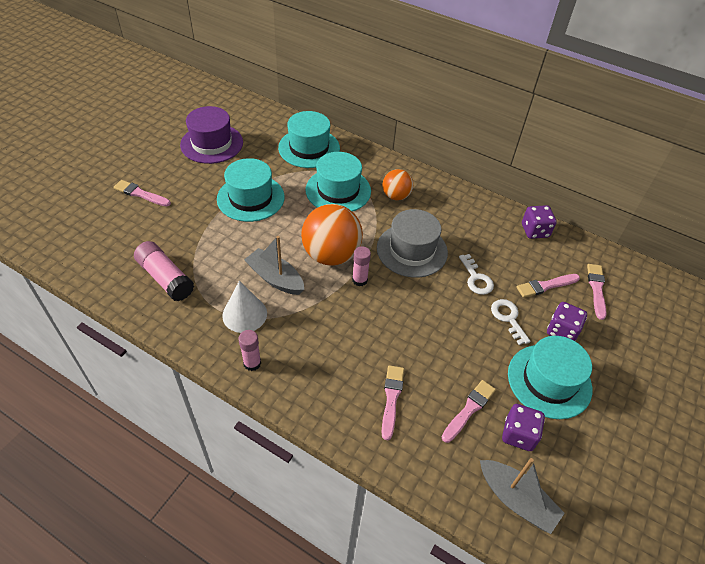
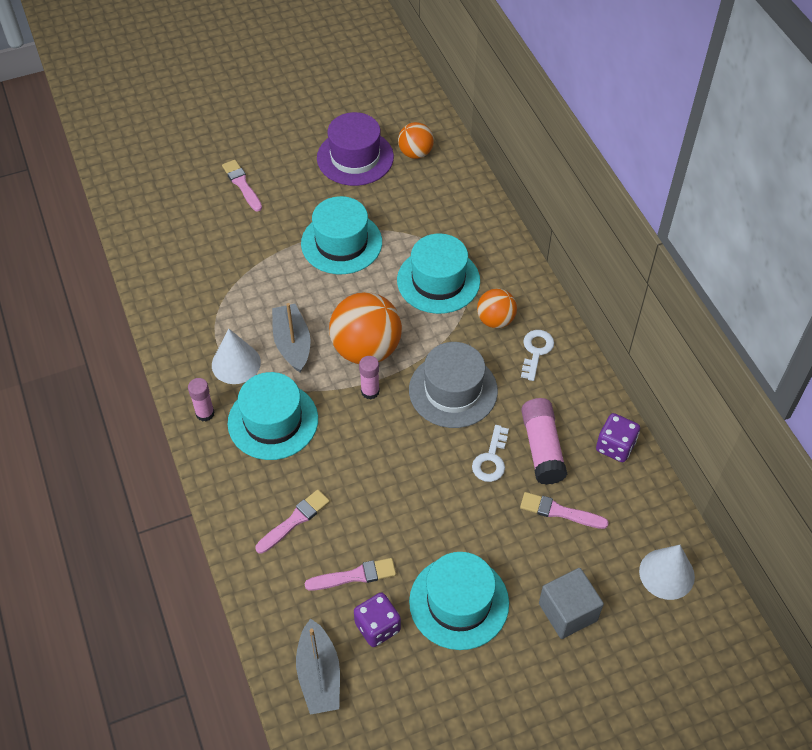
camera: 40 degrees right, 5 degrees up
(165, 278) = (197, 288): pink glue stick -> pink glue stick (542, 448)
(251, 125) = (415, 153): none -> orange ball
(309, 148) = (453, 213): turquoise hat -> turquoise hat (273, 421)
(508, 318) = (482, 519): white key -> white key (536, 351)
(561, 331) = (525, 566): purple dice -> none
(596, 289) = (615, 549): pink brush -> none
(612, 343) = (568, 612): none -> grey cube
(635, 285) = (666, 574): none -> white cone

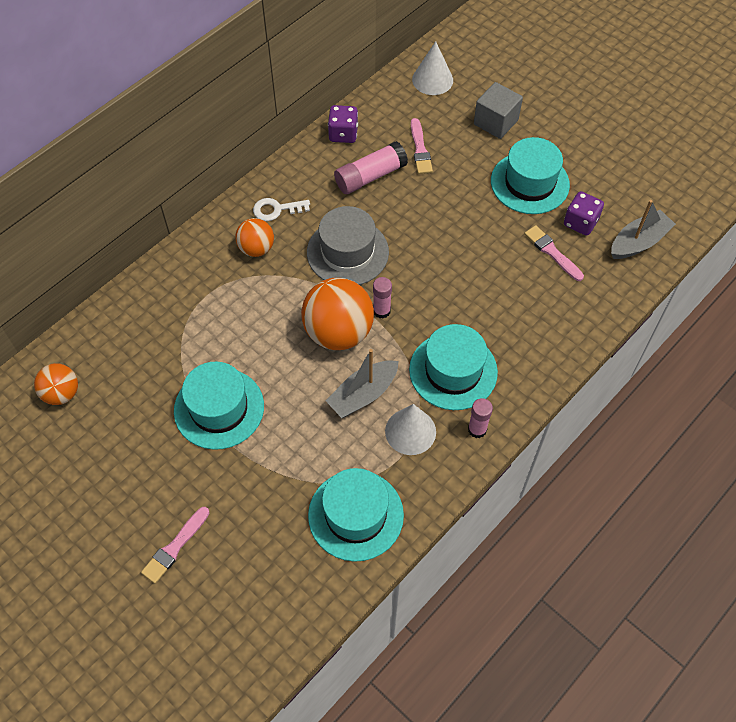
camera: 115 degrees left, 5 degrees up
(294, 520) = (533, 311): pink brush -> none
(355, 157) = (89, 449): purple hat -> none
(438, 280) = (230, 307): turquoise hat -> turquoise hat (355, 515)
(491, 459) = (399, 204): white key -> none

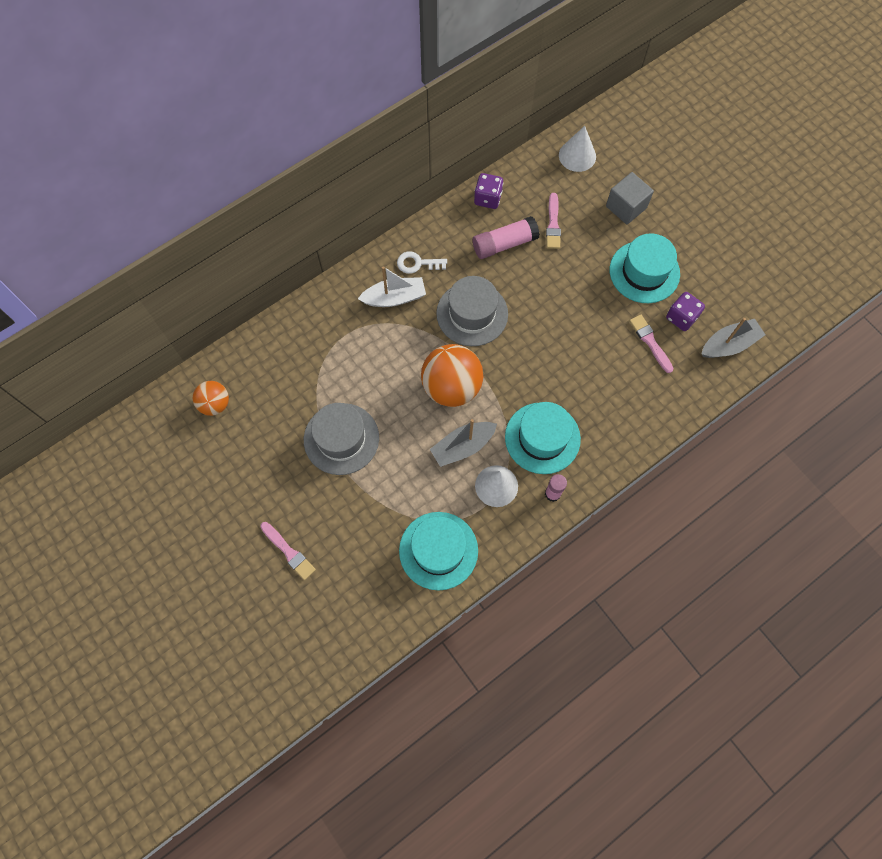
camera: 10 degrees right, 10 degrees up
(175, 547) = (289, 552): pink brush -> pink brush turned 90 degrees counterclockwise
(219, 408) = (341, 439): turquoise hat -> grey hat
(256, 248) = (394, 298): orange ball -> white boat
(381, 311) = (491, 373): pink glue stick -> none

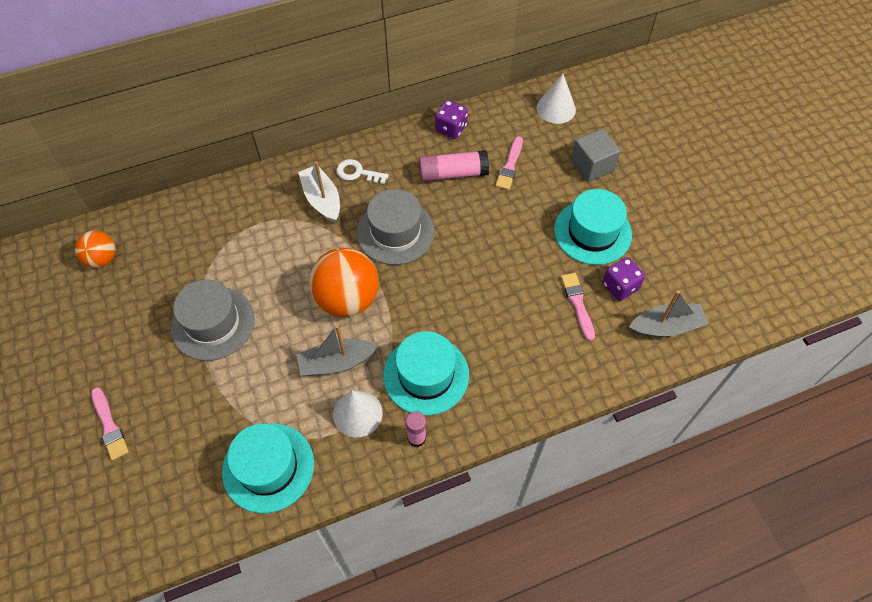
camera: 15 degrees right, 10 degrees down
(394, 298) = (322, 199): white boat -> white boat turned 120 degrees counterclockwise

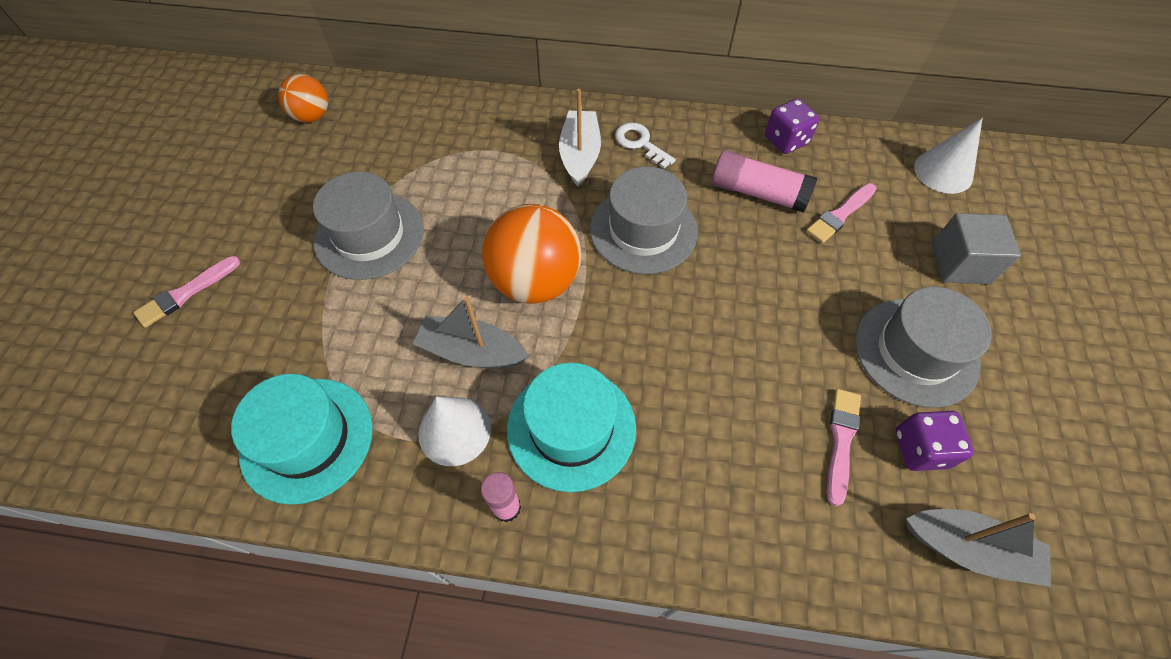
camera: 30 degrees right, 0 degrees up
(109, 426) = (186, 293): pink brush -> pink brush turned 45 degrees clockwise
(592, 232) = (916, 351): turquoise hat -> grey hat

